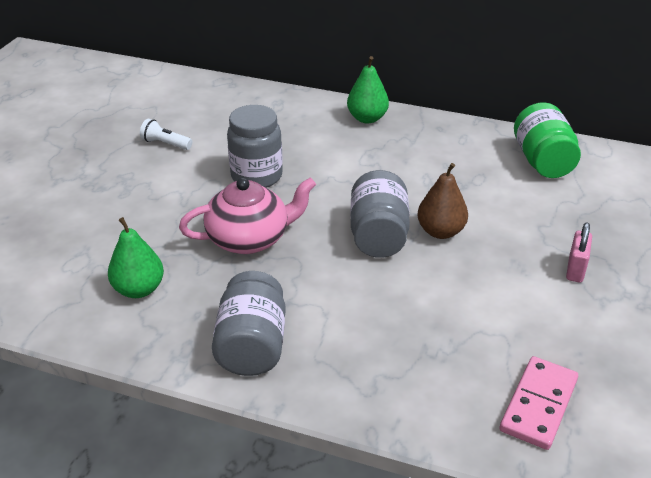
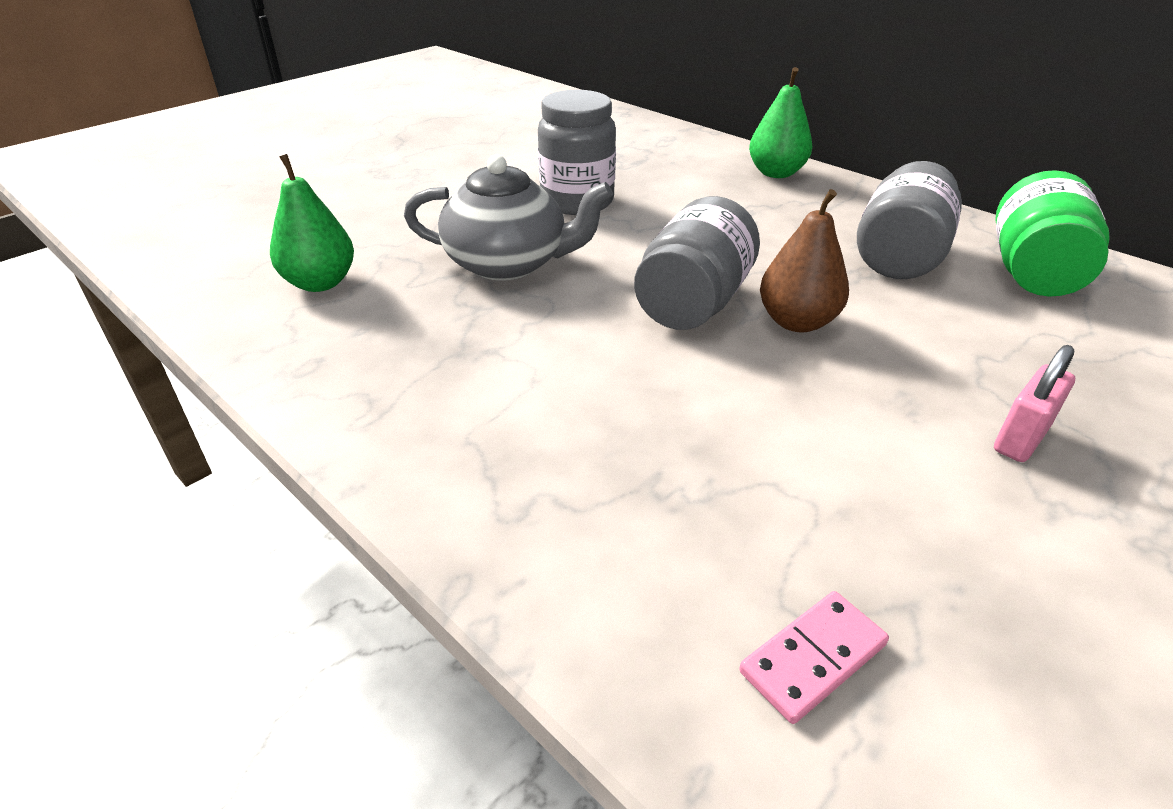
camera: 25 degrees right, 0 degrees up
(165, 144) = (497, 151): white flashlight -> none
(249, 238) = (508, 263): pink teapot -> grey teapot
(252, 346) = (393, 390): grey jar -> grey jar (898, 256)
(538, 405) = (812, 658): pink domino -> pink domino, size x0.65

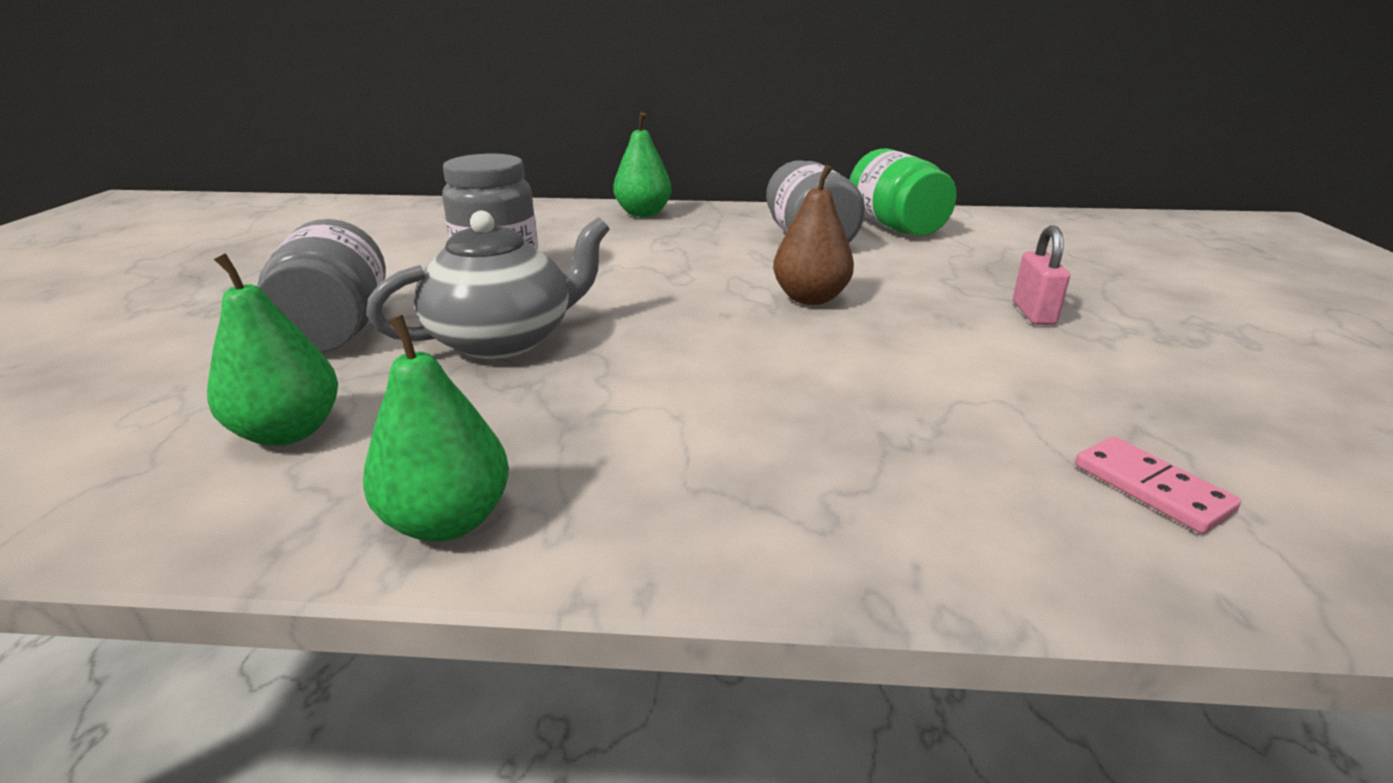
camera: 40 degrees left, 10 degrees down
(321, 383) = (448, 521): none -> green pear
(693, 303) = (719, 312): grey jar -> grey jar (336, 330)
(812, 658) = (1151, 488): pink domino -> pink domino turned 45 degrees counterclockwise

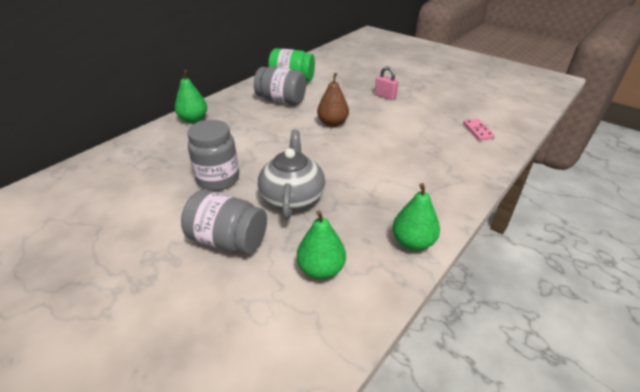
camera: 55 degrees left, 10 degrees up
(1151, 488) = (477, 131): pink domino -> pink domino turned 75 degrees clockwise

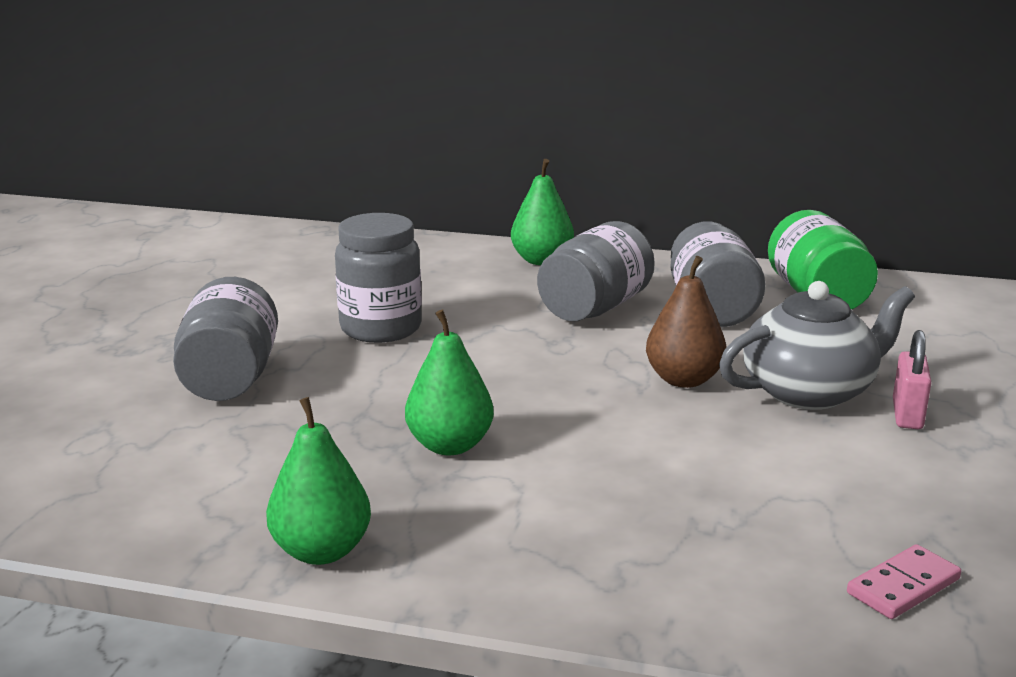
camera: 65 degrees right, 15 degrees down
(255, 122) = (595, 308): none -> grey jar
(292, 197) = (379, 400): grey teapot -> grey teapot (809, 391)
(321, 269) = (198, 470): green pear -> green pear (450, 445)

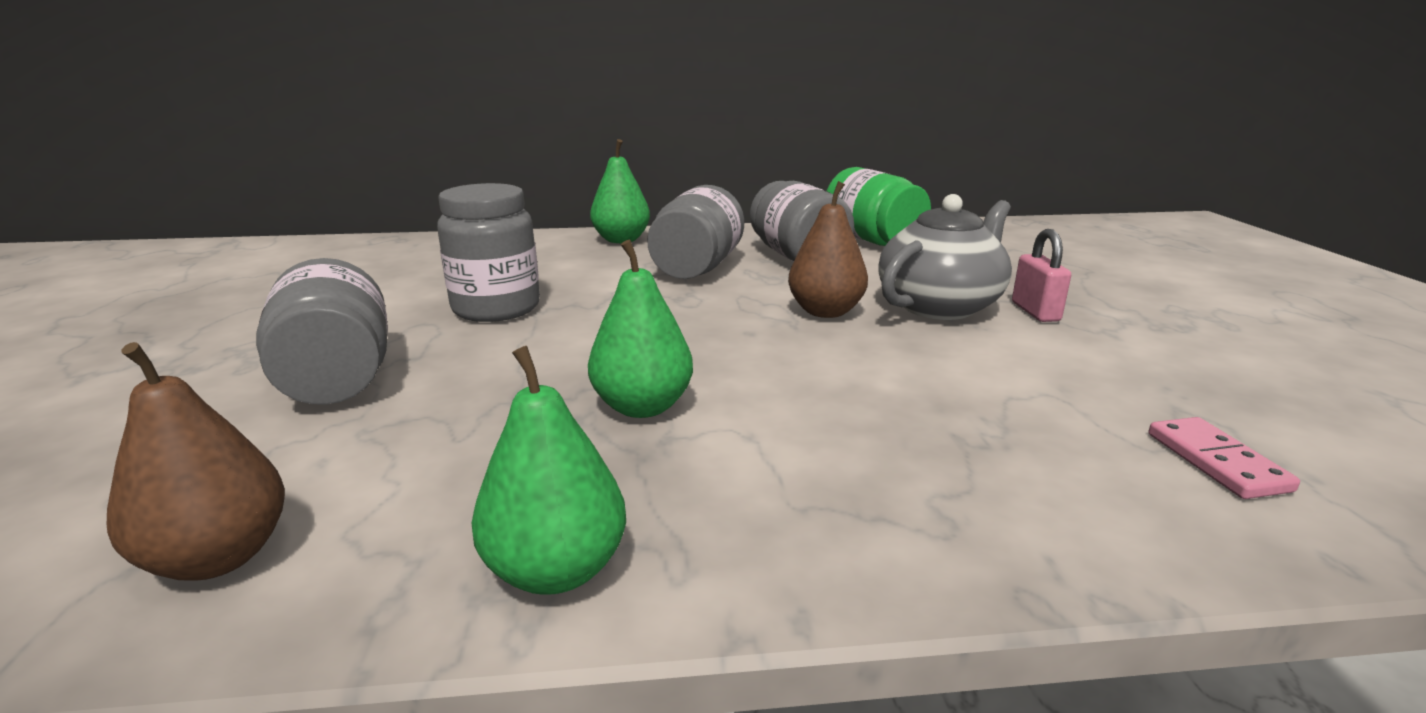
camera: 20 degrees left, 0 degrees up
(124, 499) = (218, 558): none -> brown pear
(903, 586) = (1216, 462): pink domino -> pink domino turned 45 degrees counterclockwise

